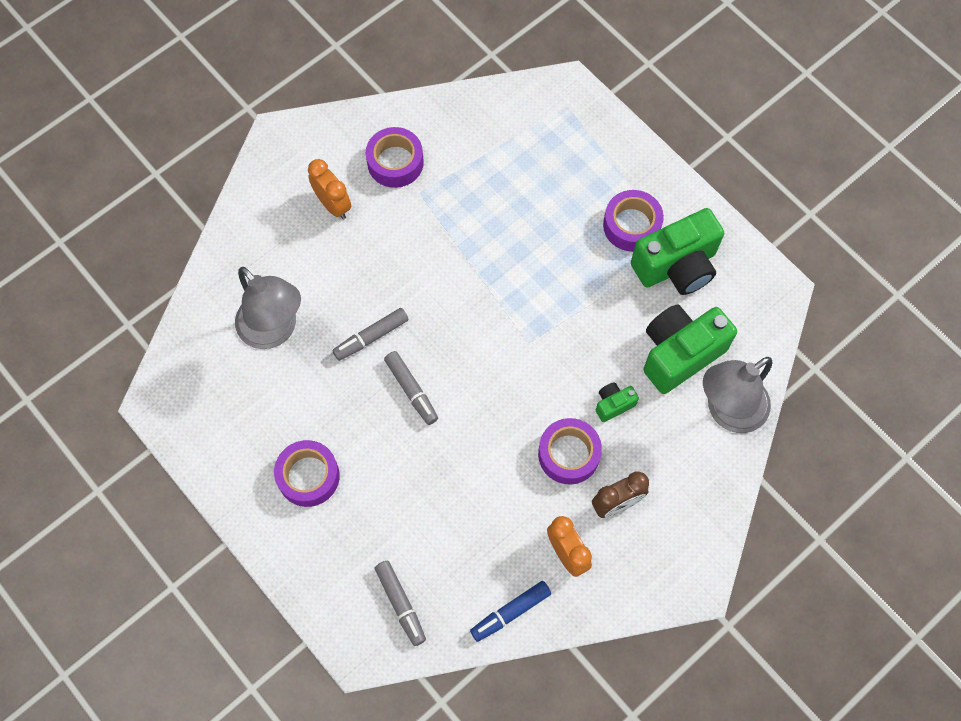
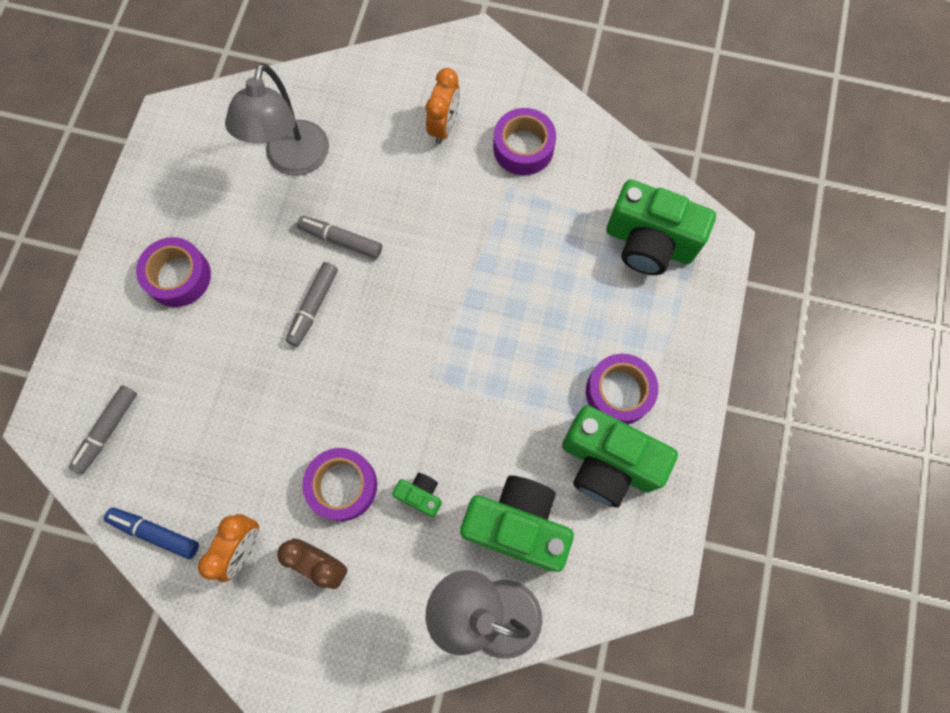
camera: 55 degrees right, 5 degrees up
(536, 131) = (649, 243): none -> green camera

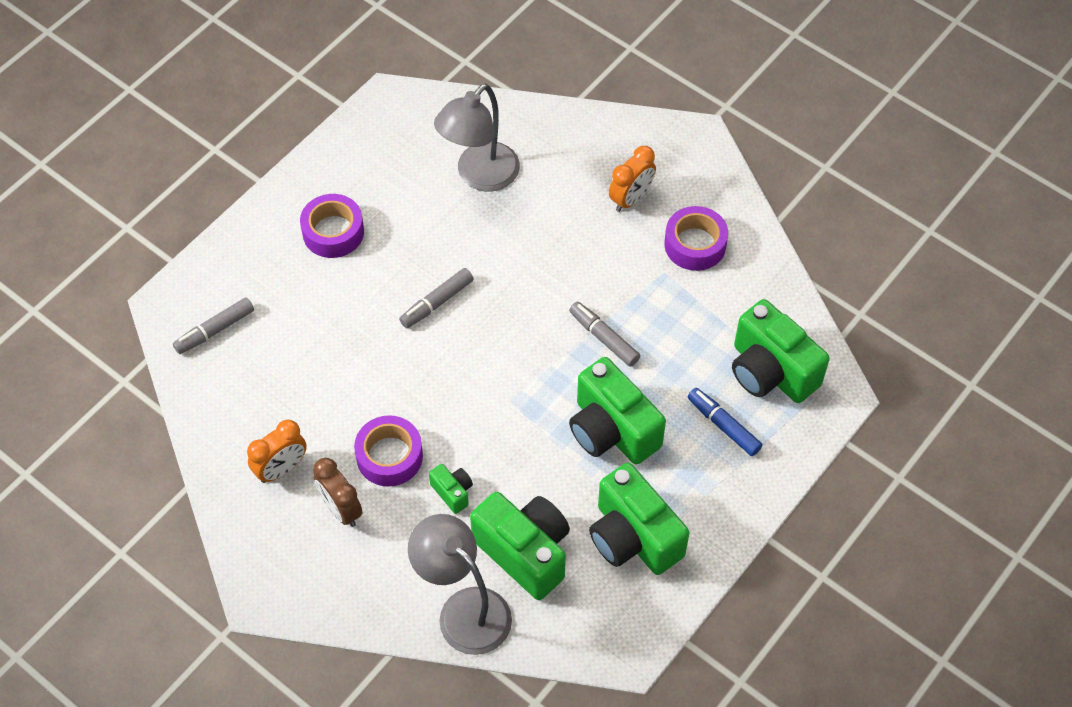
camera: 25 degrees right, 15 degrees down
(155, 533) = (215, 426): blue marker -> blue marker (723, 425)
(341, 240) = (488, 258): grey marker -> grey marker (604, 338)
(537, 364) = (612, 430): none -> green camera
(619, 392) = (674, 484): purple tape -> none

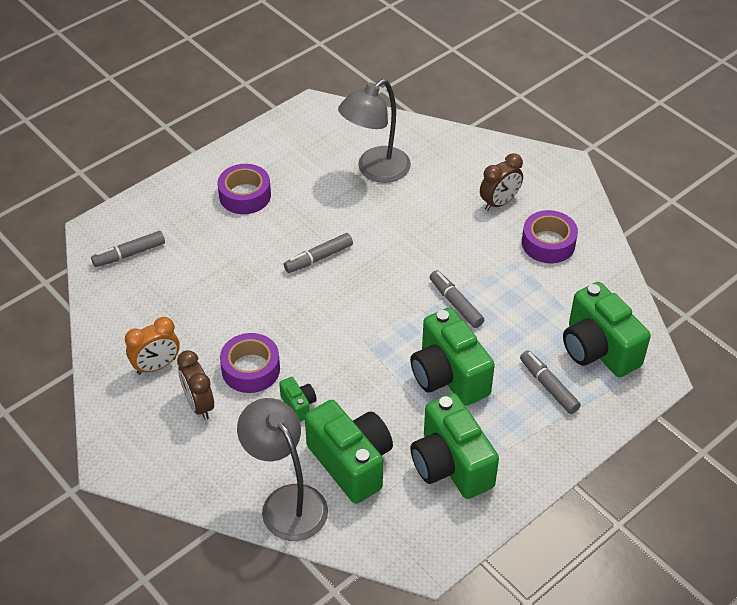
camera: 10 degrees right, 10 degrees down
(631, 199) = (499, 202): orange clock -> brown clock
(723, 425) = (548, 386): blue marker -> grey marker

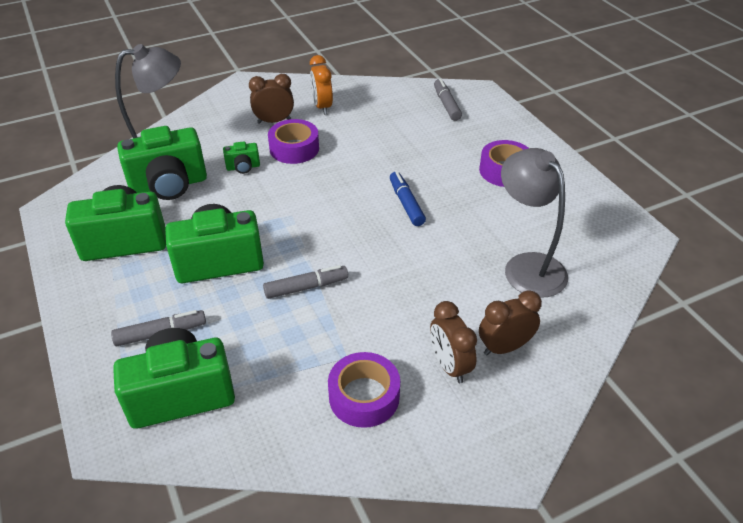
camera: 105 degrees right, 5 degrees down
(318, 258) = (406, 203): grey marker -> blue marker
(468, 176) = (504, 347): none -> brown clock

